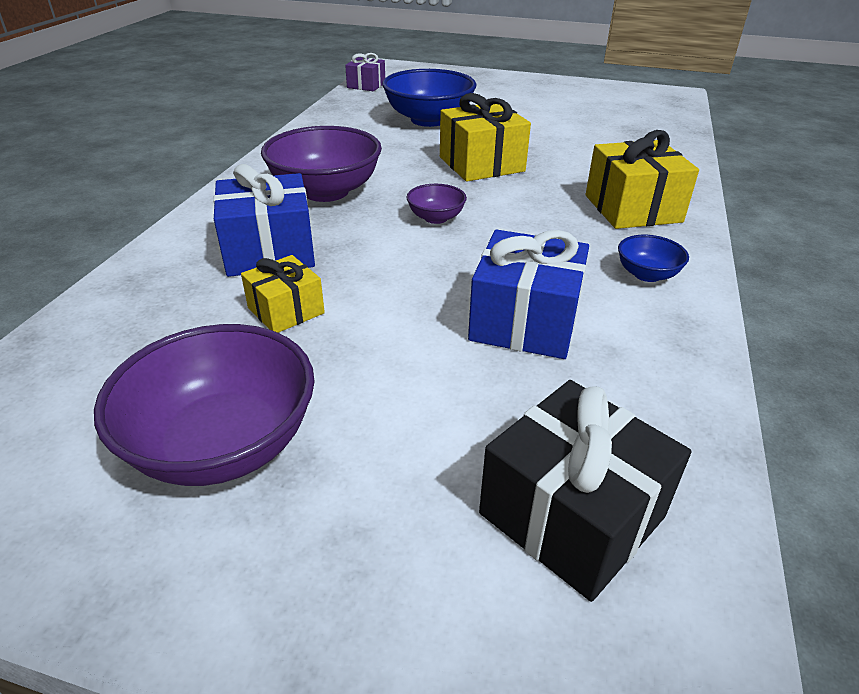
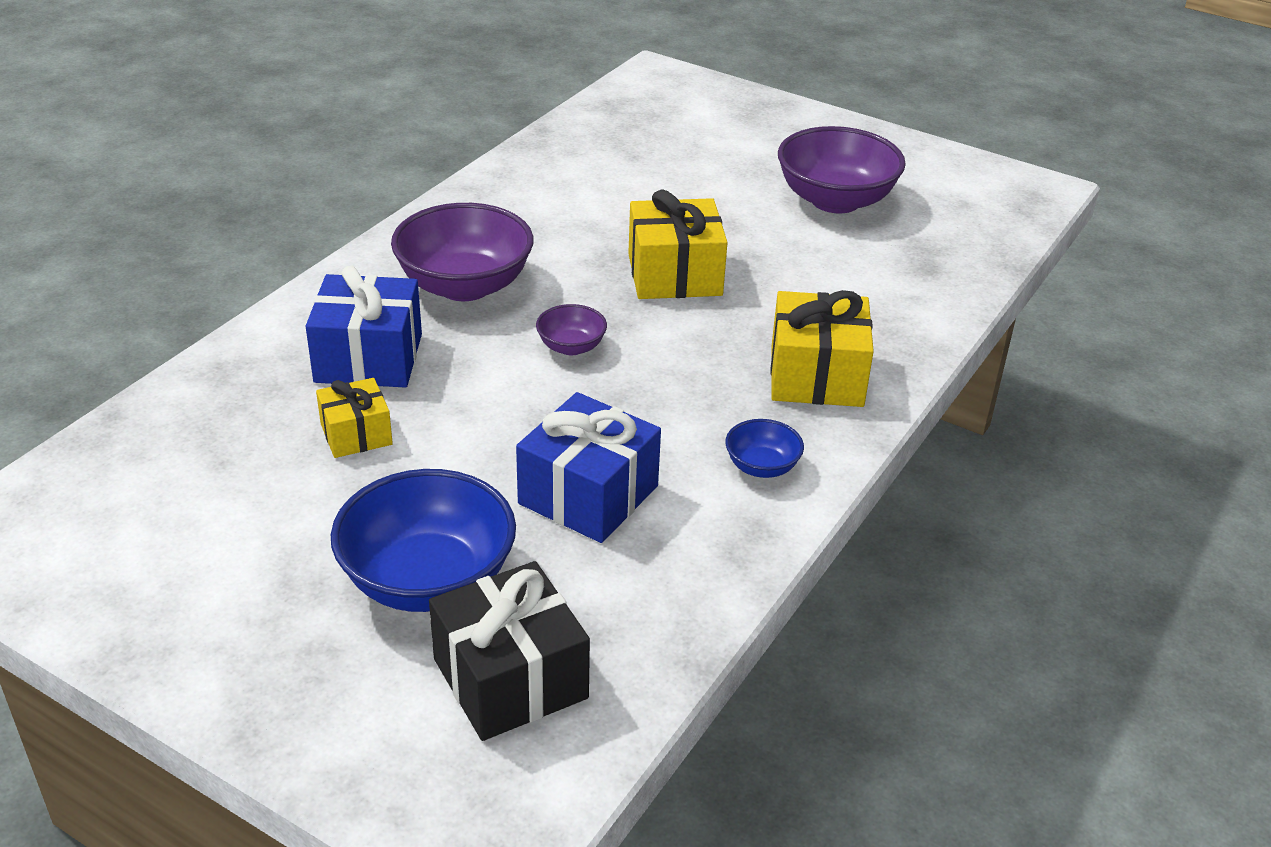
camera: 15 degrees right, 0 degrees up
(223, 444) = (251, 555): purple bowl -> purple bowl (835, 200)
(366, 85) = (602, 107): purple gift -> none
(429, 120) = (652, 187): blue bowl -> blue bowl (428, 580)

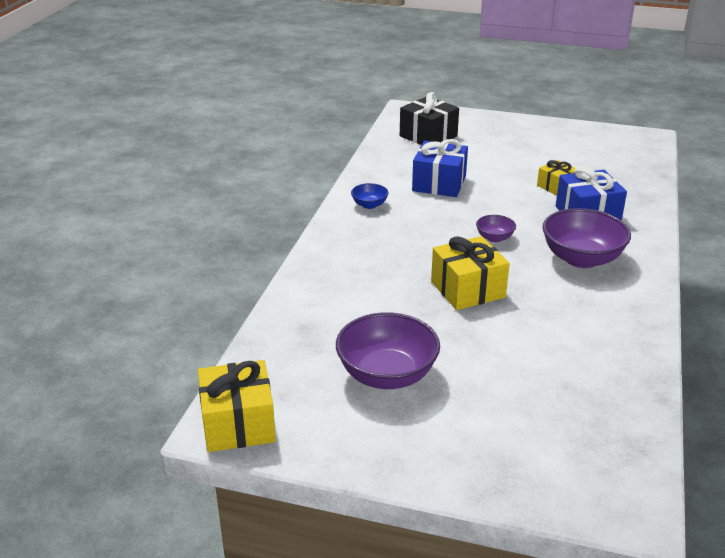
camera: 165 degrees right, 5 degrees down
(428, 580) = (478, 152): blue bowl -> none
(816, 376) = (358, 247): yellow gift -> yellow gift (238, 424)

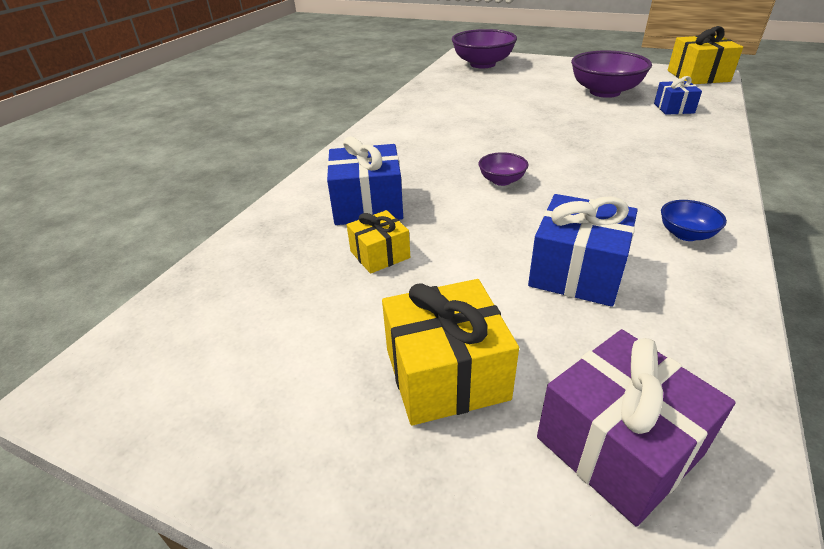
camera: 170 degrees left, 5 degrees up
(313, 340) = (673, 108): none -> blue gift
(428, 136) = (618, 446): black gift -> purple gift
(468, 289) = (540, 136): yellow gift -> yellow gift (446, 374)
(581, 258) = (412, 157): purple bowl -> purple bowl (482, 64)

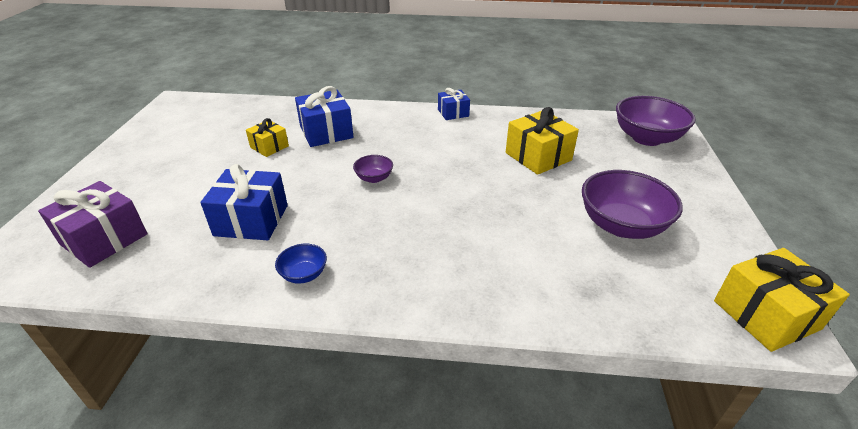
camera: 70 degrees right, 0 degrees up
(446, 374) = (165, 183): yellow gift -> yellow gift (538, 156)
(673, 108) = (603, 281): blue gift -> blue gift (453, 113)

